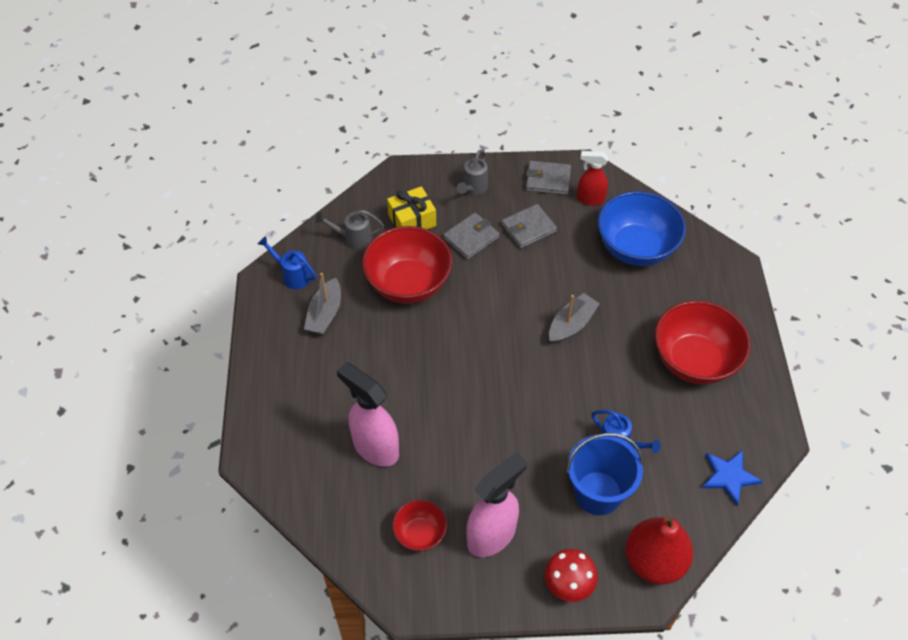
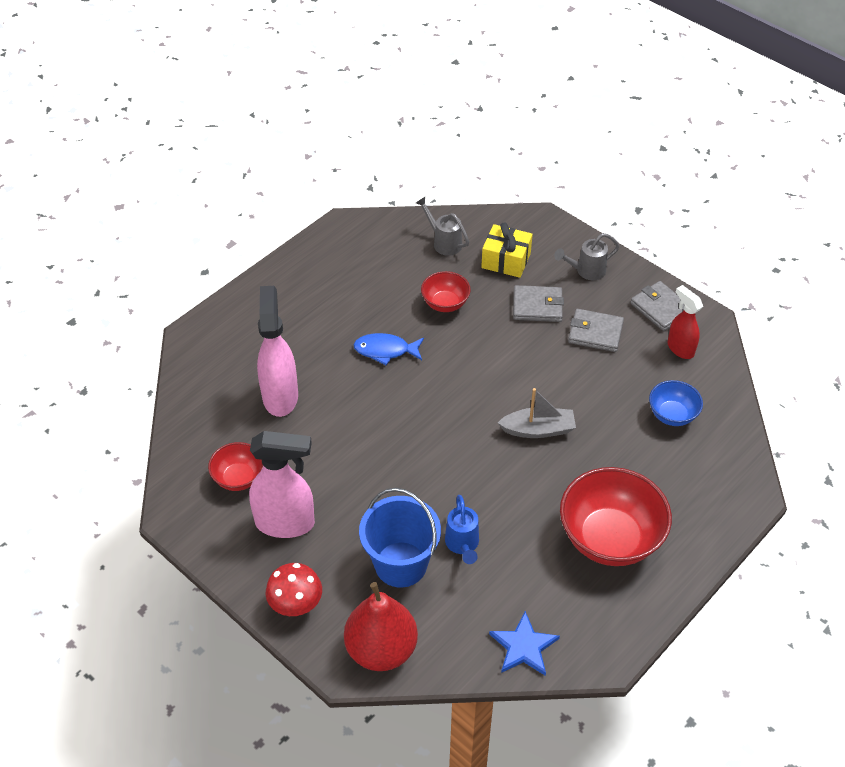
camera: 45 degrees right, 5 degrees down
(292, 275) = (368, 236): blue watering can -> none
(325, 314) = (358, 279): grey boat -> none
(408, 284) = (445, 304): red bowl -> red bowl, size x0.53
(408, 351) = (385, 350): none -> blue fish
(636, 248) = (672, 415): blue bowl -> blue bowl, size x0.53

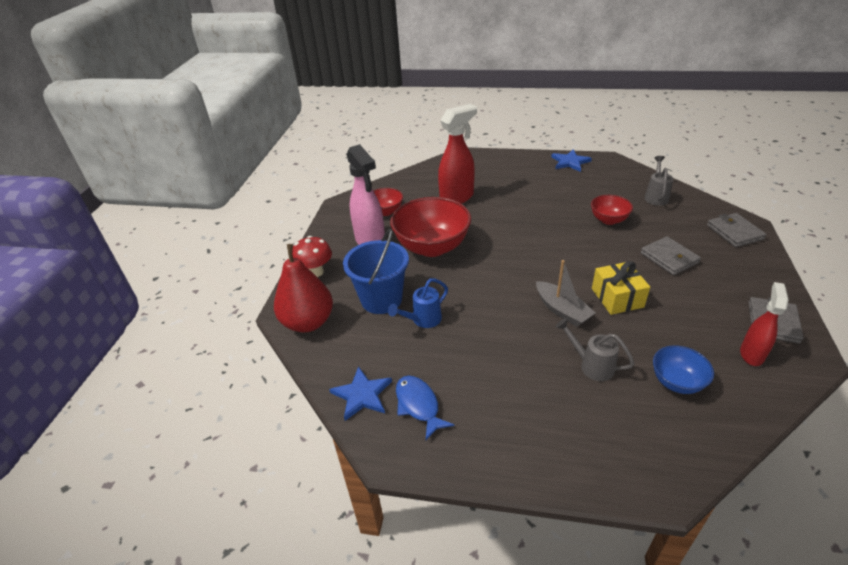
camera: 60 degrees right, 10 degrees down
(280, 396) = (457, 198): pink spray bottle -> red spray bottle
(314, 257) = (570, 162): none -> blue star
(385, 350) = (538, 216): blue fish -> blue fish (418, 405)
(506, 260) = (684, 226): yellow gift -> yellow gift (617, 298)
(586, 271) = (739, 265): grey watering can -> grey watering can (591, 365)
(595, 333) = (690, 297): grey wallet -> grey wallet (734, 232)
(610, 538) = (507, 400): red bowl -> red bowl (432, 247)

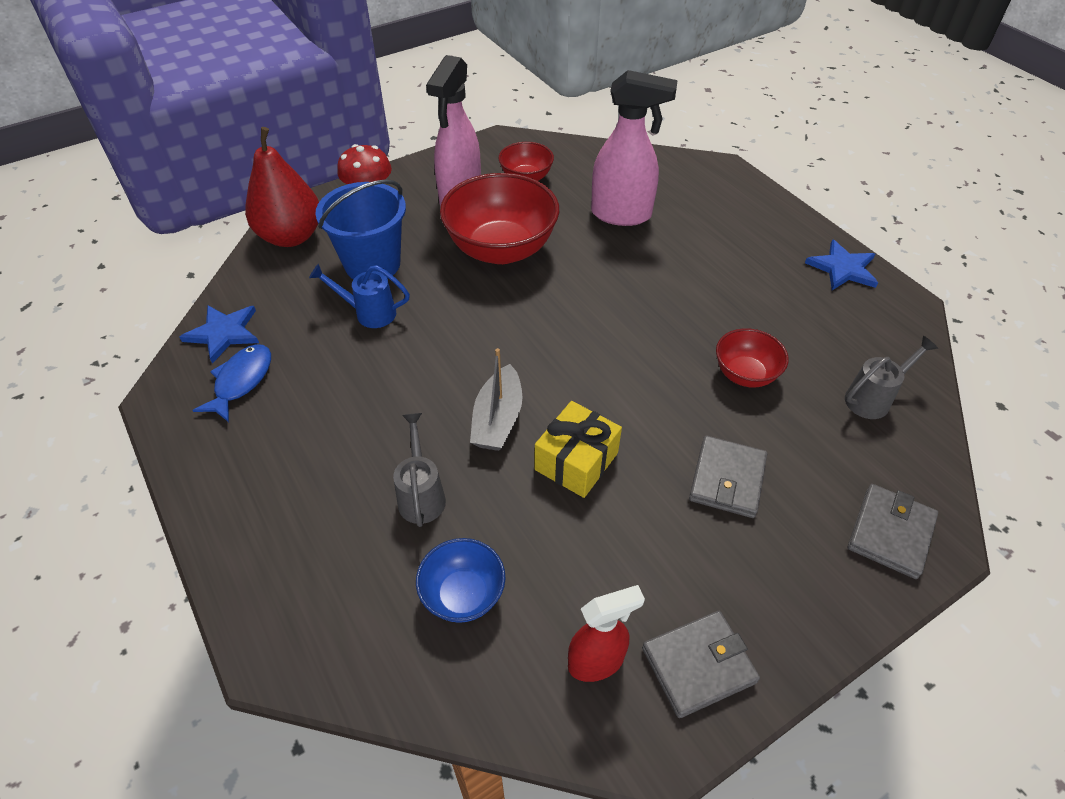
camera: 45 degrees right, 10 degrees up
(457, 198) = (622, 215): red spray bottle -> pink spray bottle

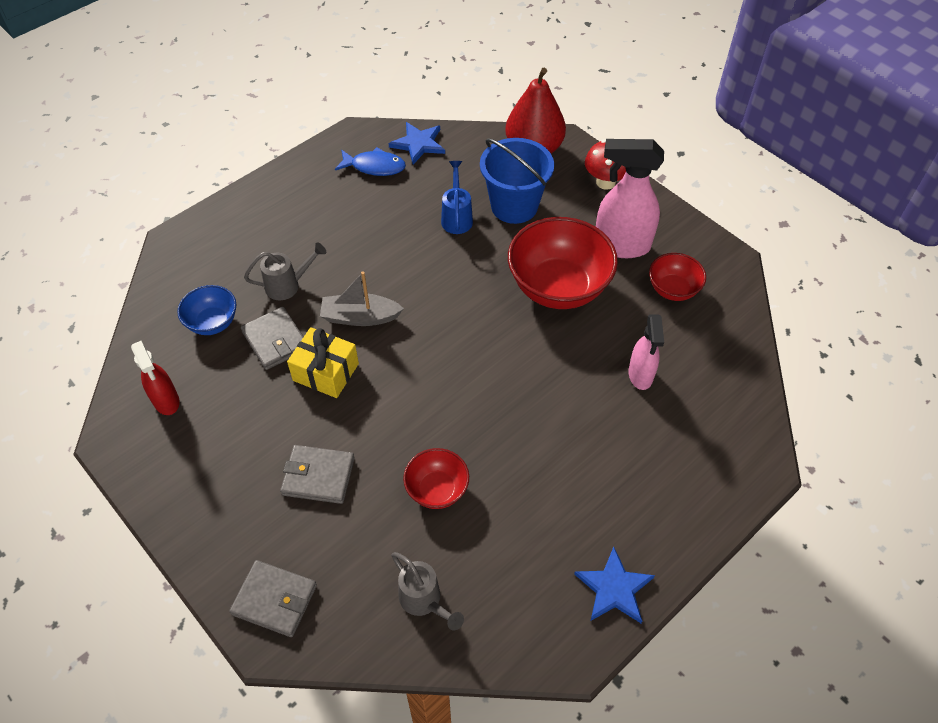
camera: 80 degrees right, 5 degrees up
(622, 215) = (640, 375): pink spray bottle -> pink spray bottle, size x0.61
(698, 665) = (163, 460): grey wallet -> grey wallet (275, 340)

